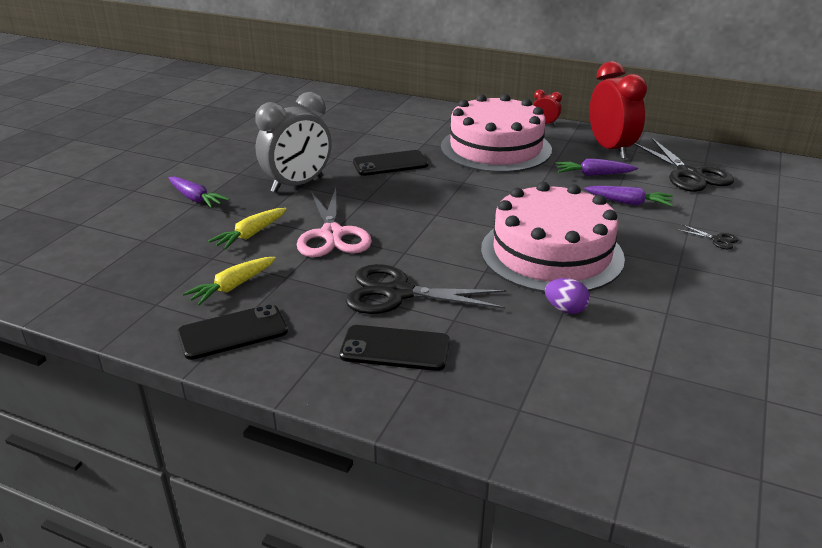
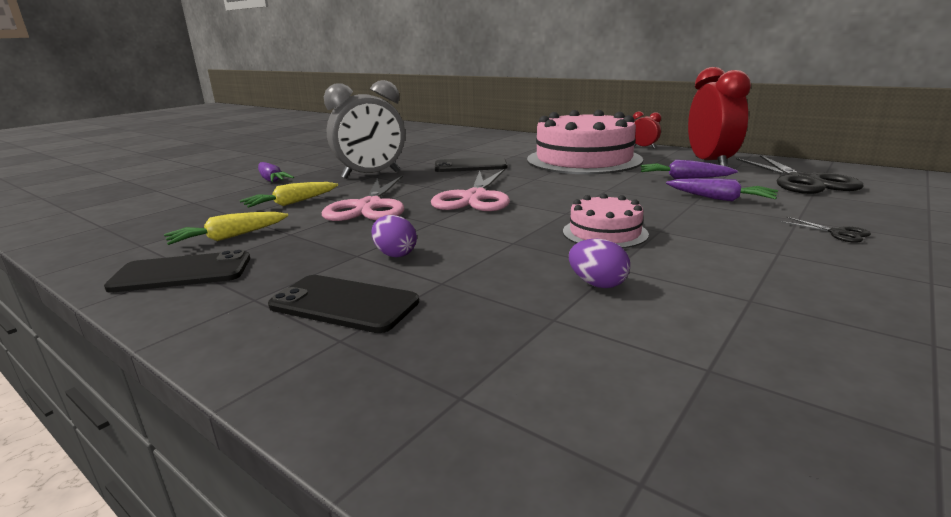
camera: 15 degrees right, 10 degrees down
(398, 293) = (395, 254): black scissors -> purple egg
(422, 214) = (475, 197): none -> pink scissors
(551, 253) = (605, 233): pink cake -> pink cake, size x0.48

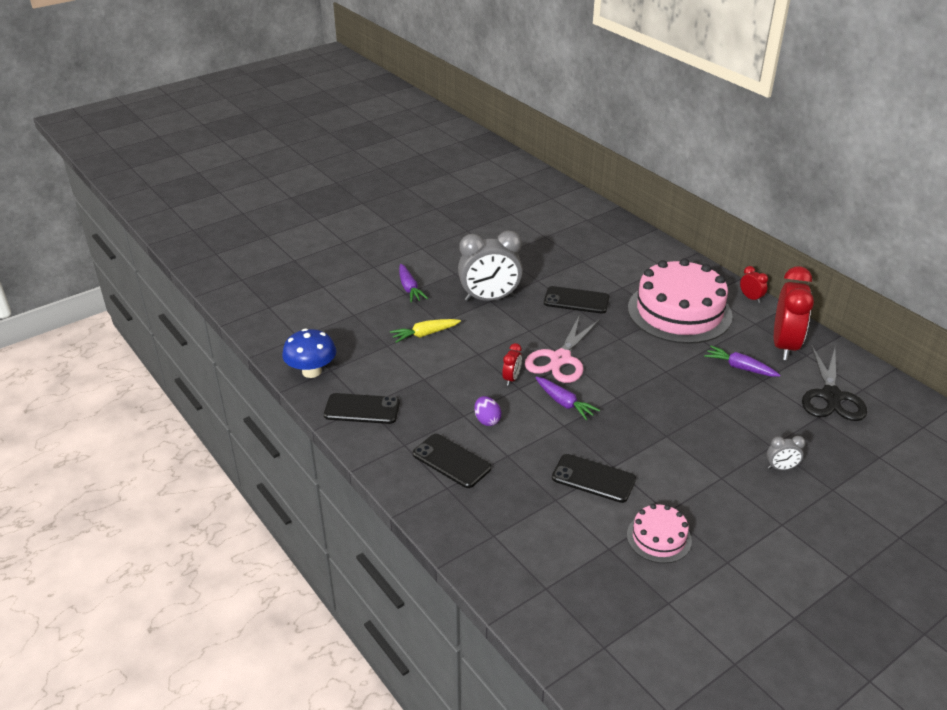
camera: 15 degrees right, 15 degrees up
(107, 250) = (311, 371): none -> blue mushroom
(228, 237) = (384, 374): yellow carrot -> none
(369, 206) = (480, 354): pink scissors -> none
(418, 217) = (511, 379): none -> red clock
(597, 284) = (593, 478): purple egg -> black phone
(605, 233) = (628, 429): pink cake -> pink cake (659, 538)
(720, 199) = (741, 406): purple carrot -> purple carrot (564, 403)
(838, 233) = (781, 468): black scissors -> grey clock

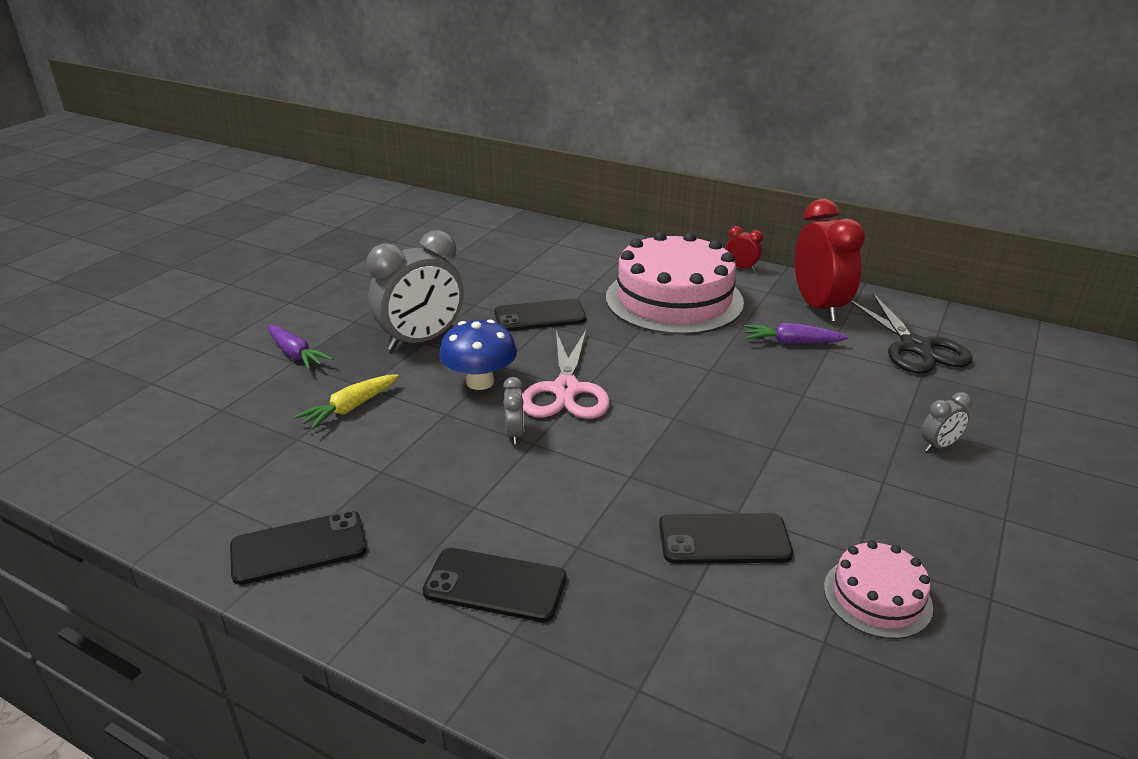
camera: 25 degrees left, 5 degrees down
(311, 371) = (181, 513): blue mushroom -> blue mushroom (480, 382)
(487, 420) = (514, 503): purple egg -> none
(511, 379) = (515, 434): red clock -> grey clock
(564, 403) = (610, 445): purple carrot -> none

